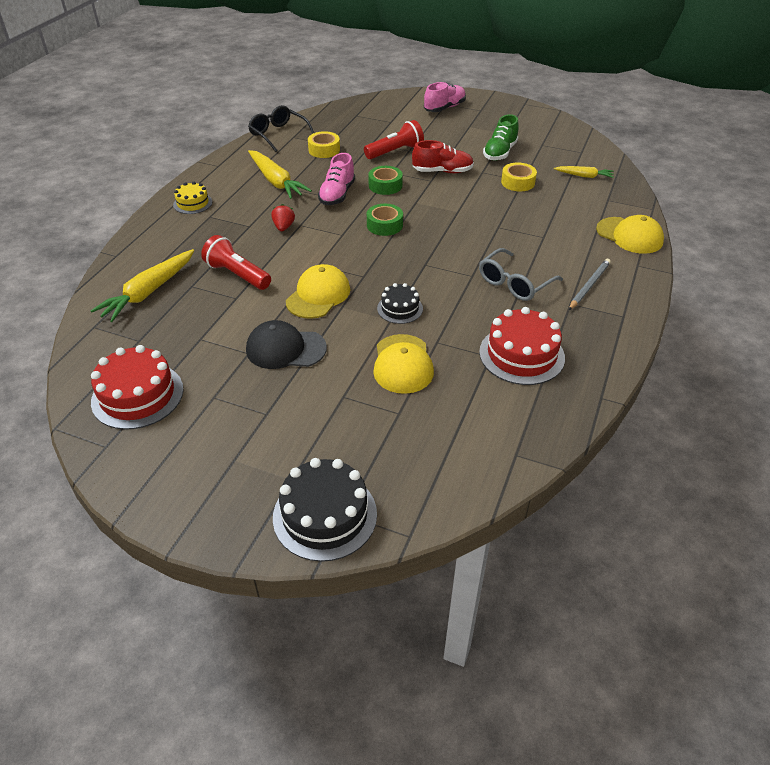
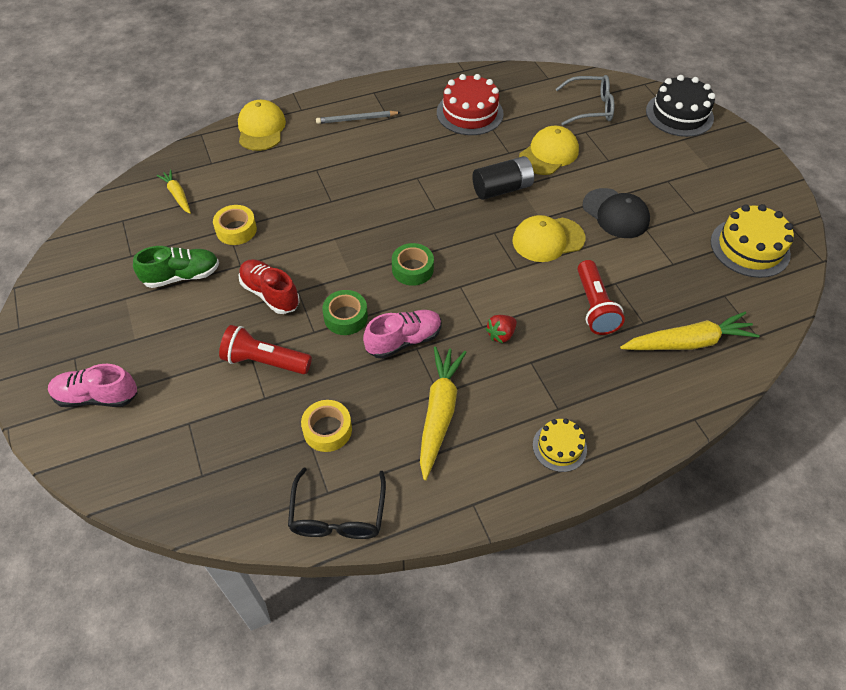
camera: 135 degrees left, 10 degrees up
(137, 395) = (750, 248): red cake -> yellow cake
(400, 308) = (502, 189): black cake -> black battery
(514, 283) = (398, 153): grey glasses -> grey glasses (590, 108)

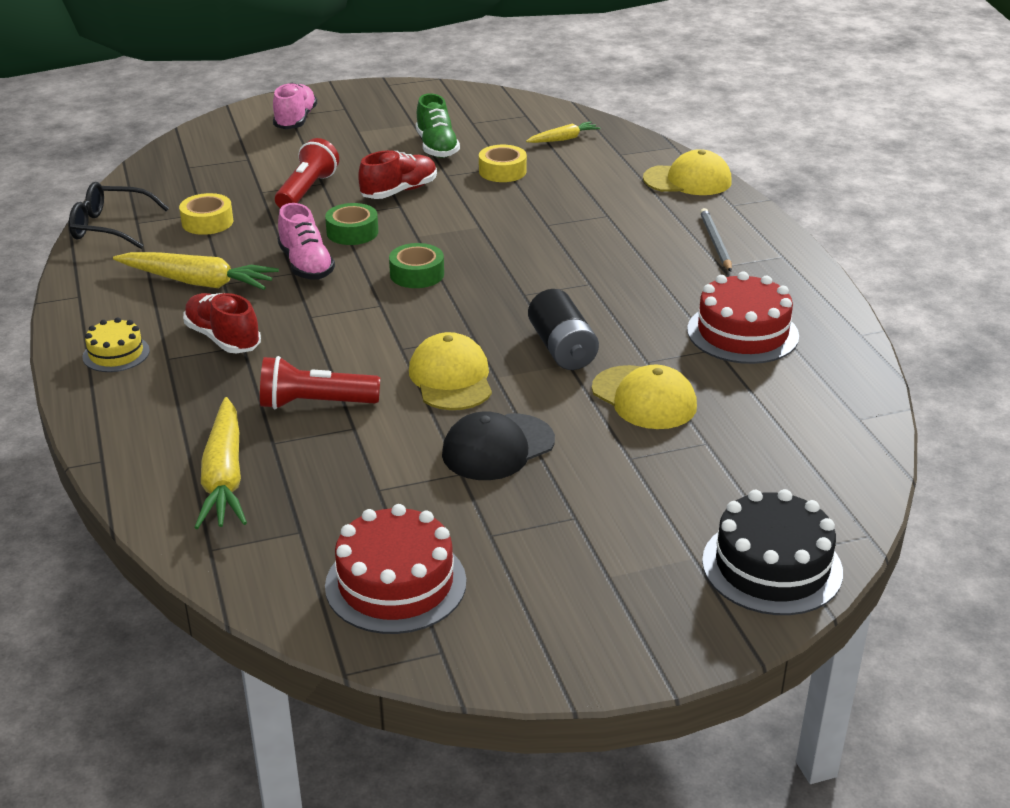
camera: 95 degrees right, 20 degrees down
(501, 334) = (292, 328): red strawberry -> none
(523, 377) = (223, 338): none -> red shoe
(590, 108) = (776, 455): grey glasses -> none
(750, 248) = (395, 583): yellow cake -> red cake

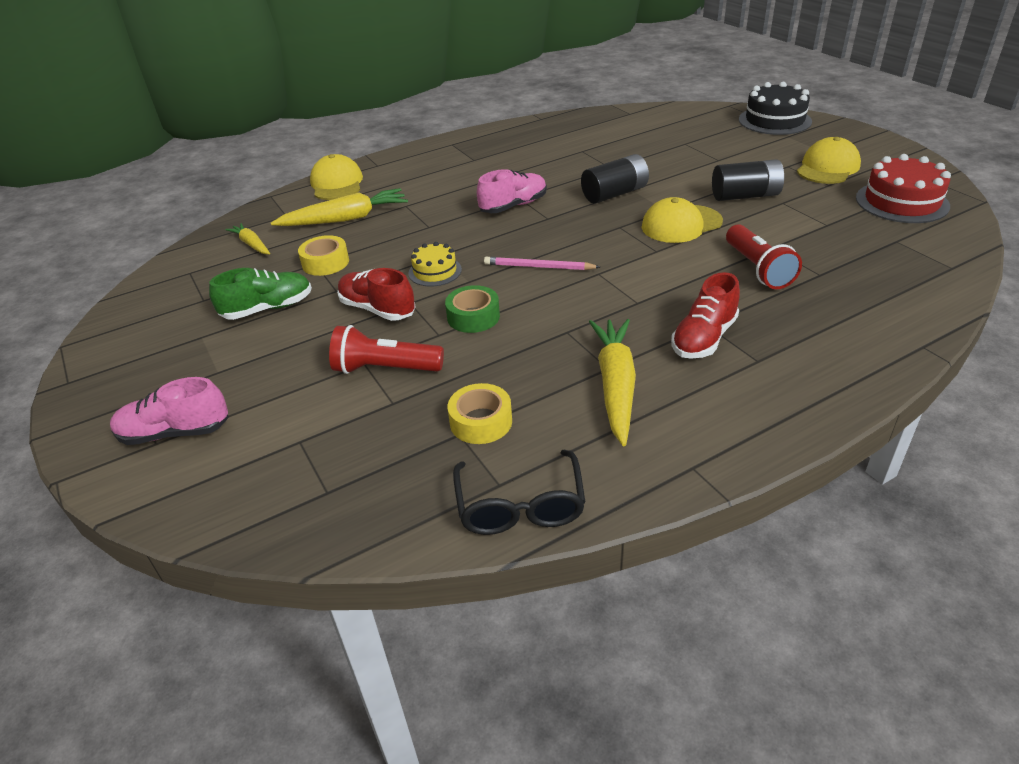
camera: 100 degrees left, 5 degrees up
(116, 354) = (776, 395): yellow cake -> yellow cake (435, 271)
(224, 477) = (878, 283): yellow carrot -> yellow carrot (345, 219)
(306, 265) = (549, 327): pink shoe -> pink shoe (513, 206)
(417, 274) = (538, 267): green tape -> pink pencil
(498, 447) = (745, 196): black cap -> black battery
(644, 398) = (653, 163): yellow cap -> yellow cap (827, 168)
(715, 242) = (439, 164): grey pencil -> none
(742, 333) = (558, 146): red cake -> none

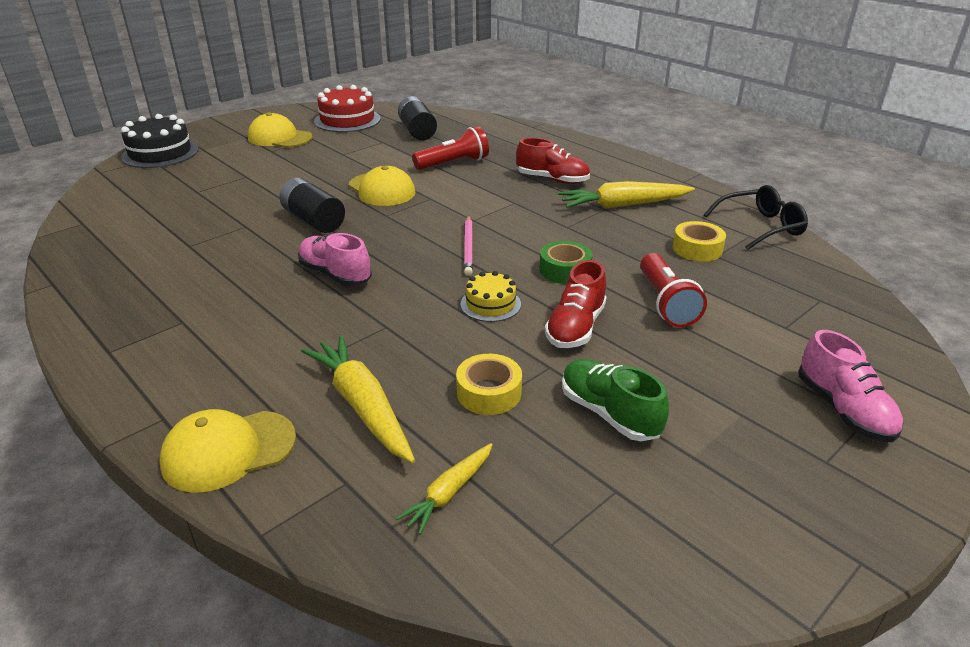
camera: 105 degrees left, 5 degrees down
(745, 196) = (329, 166): black battery -> black battery (417, 131)

